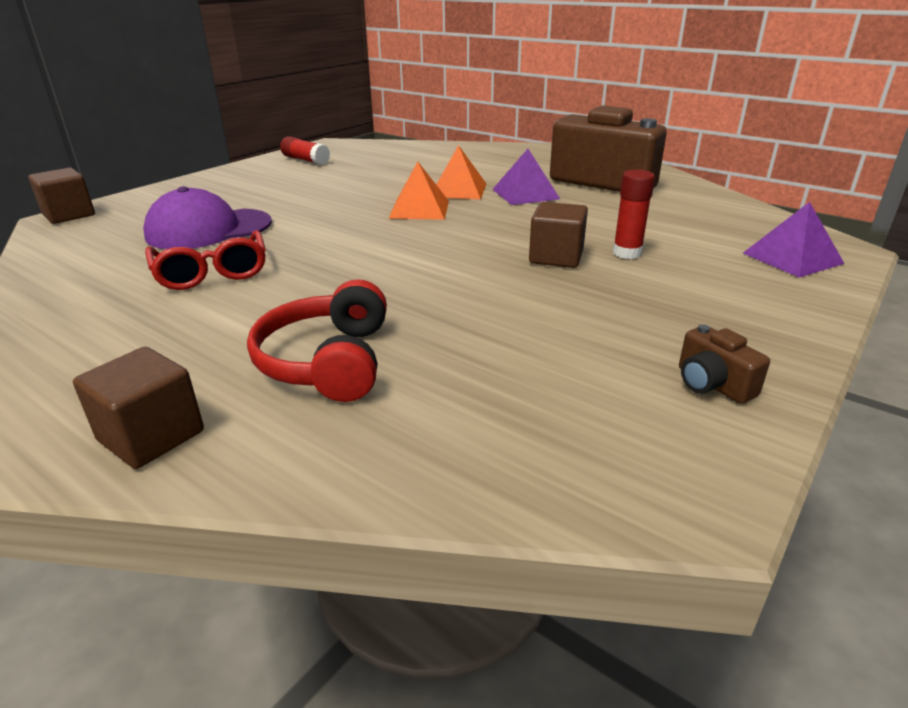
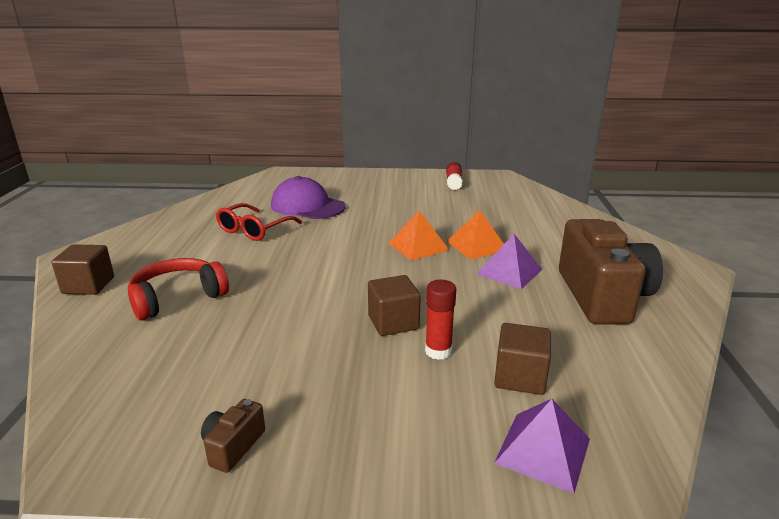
camera: 55 degrees right, 5 degrees down
(69, 215) = (288, 172): brown cube -> brown cube (520, 377)

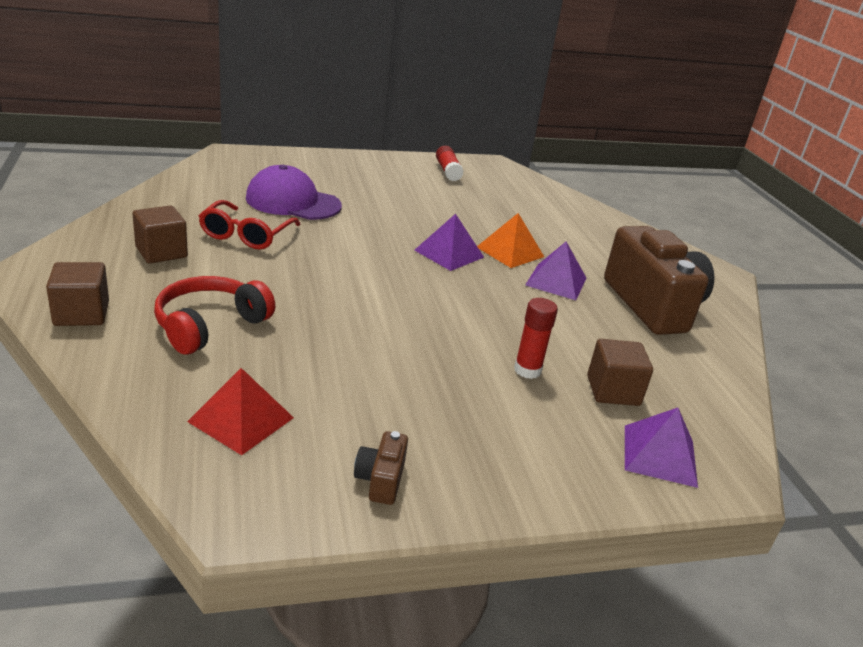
camera: 20 degrees left, 5 degrees up
(148, 378) = (241, 419): none -> red pyramid
(393, 322) = (468, 342): brown cube -> brown cube (161, 252)
(418, 246) = (449, 253): orange pyramid -> purple pyramid

